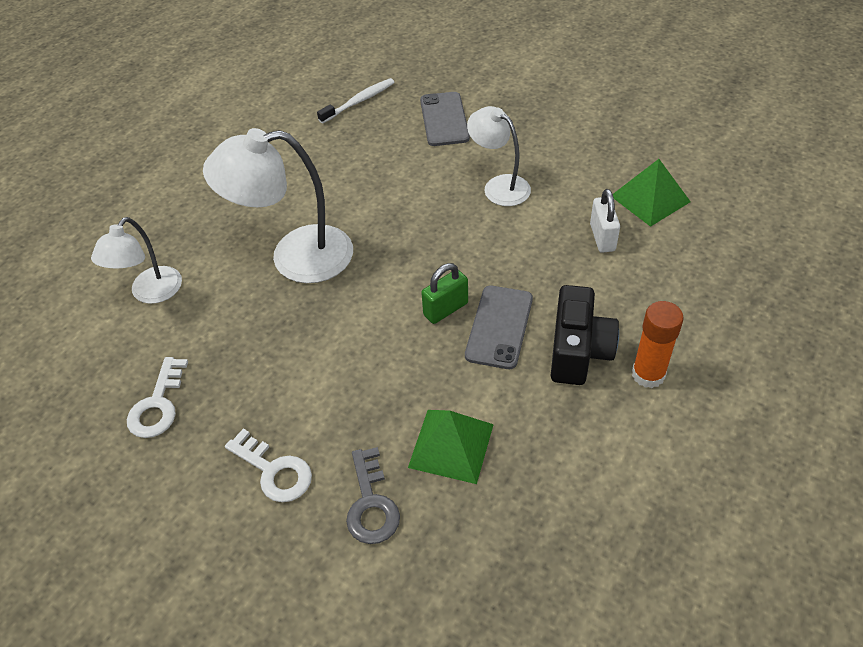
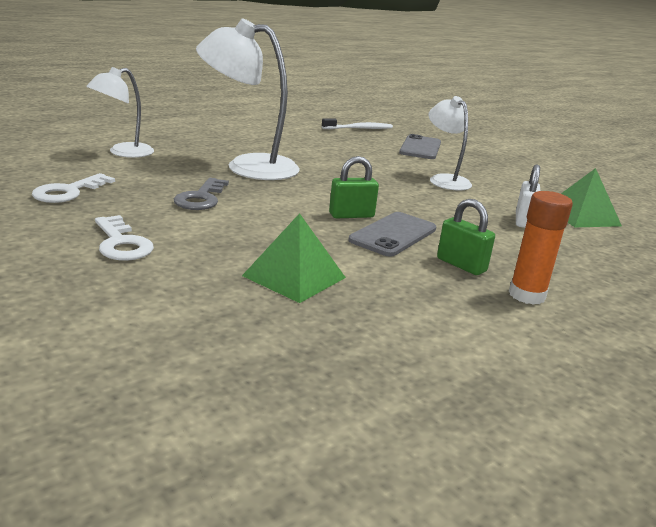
camera: 15 degrees right, 25 degrees down
(371, 504) = (187, 284): grey key -> grey key (201, 198)
(578, 351) = (461, 265): black camera -> green padlock

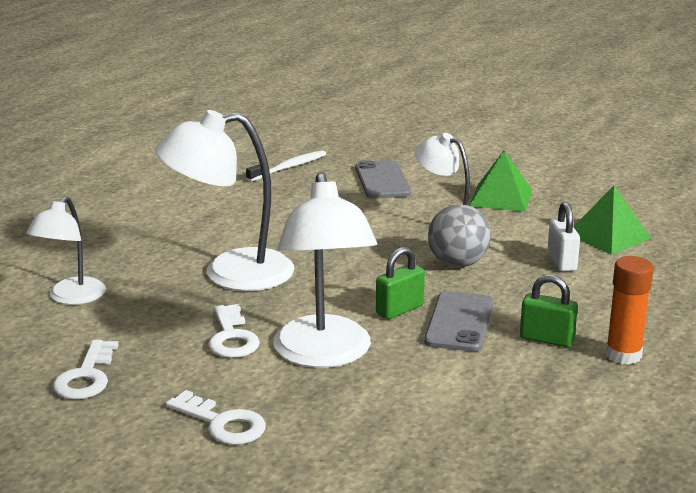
camera: 20 degrees left, 0 degrees up
(201, 198) = (232, 338): grey key -> white key
(257, 225) = (324, 355): none -> white lamp
(294, 276) = (417, 404): green pyramid -> green pyramid (501, 197)
(431, 201) = (458, 263): none -> grey ball

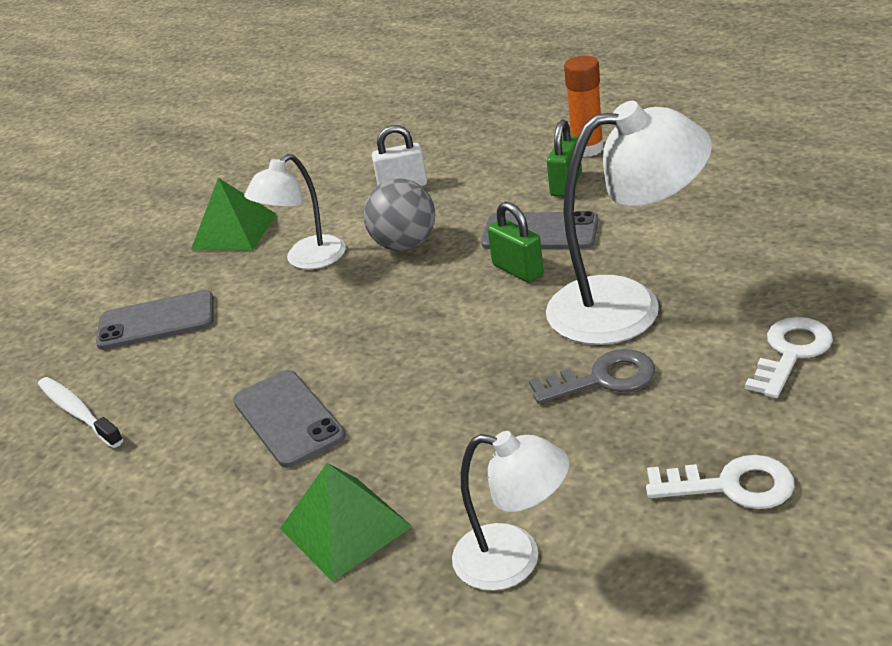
camera: 85 degrees left, 10 degrees up
(230, 273) = (430, 410): white lamp -> none
(232, 338) = (603, 379): white key -> grey key
(248, 228) = (288, 418): none -> grey phone
(608, 236) = (344, 165): green pyramid -> green pyramid (345, 527)

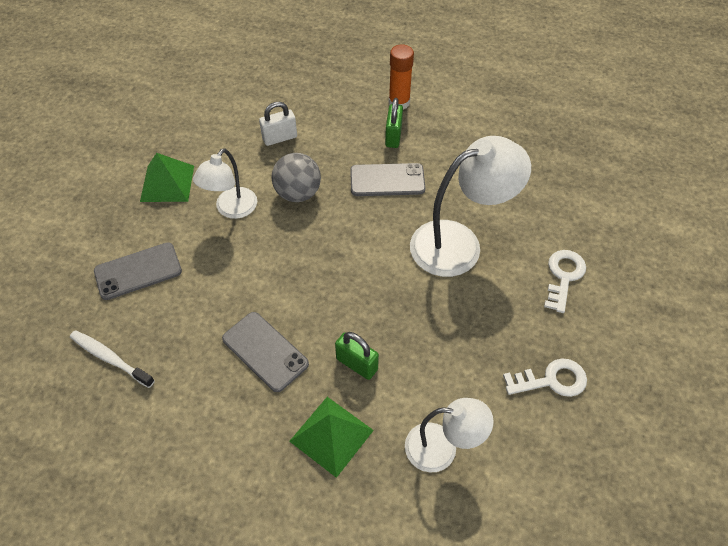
camera: 20 degrees left, 20 degrees up
(518, 270) = (381, 214): green padlock -> green padlock (357, 364)
(603, 379) = (459, 304): grey key -> none

